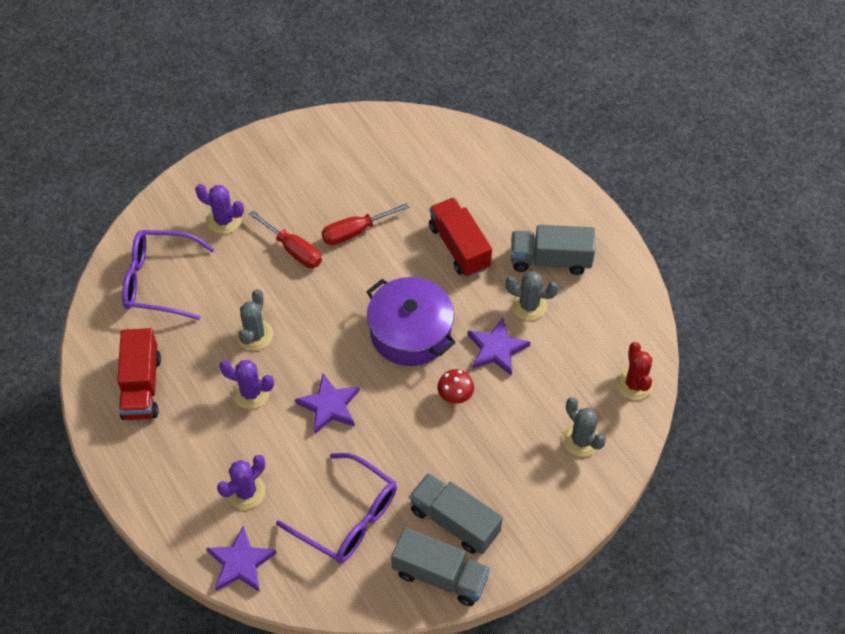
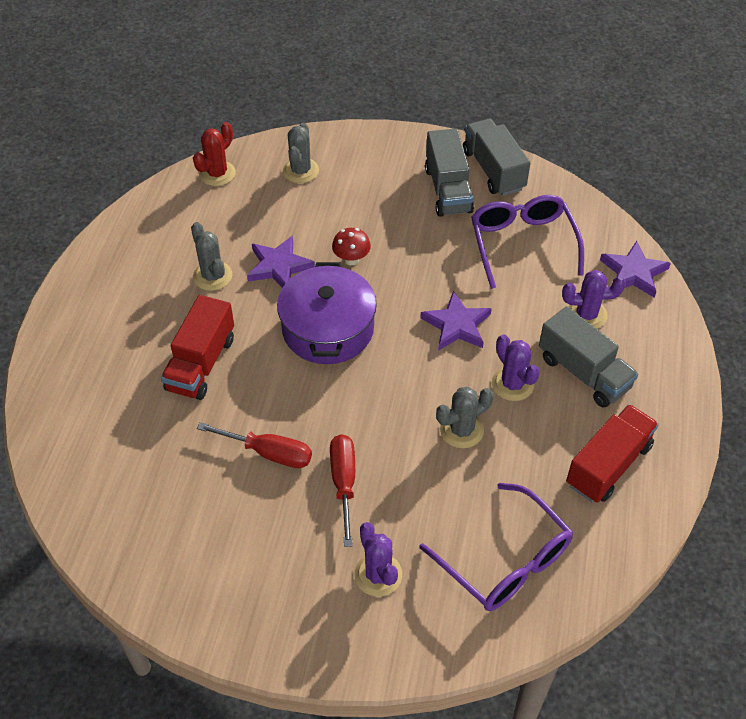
camera: 135 degrees left, 5 degrees down
(550, 260) = (148, 295): grey truck -> grey truck (583, 372)

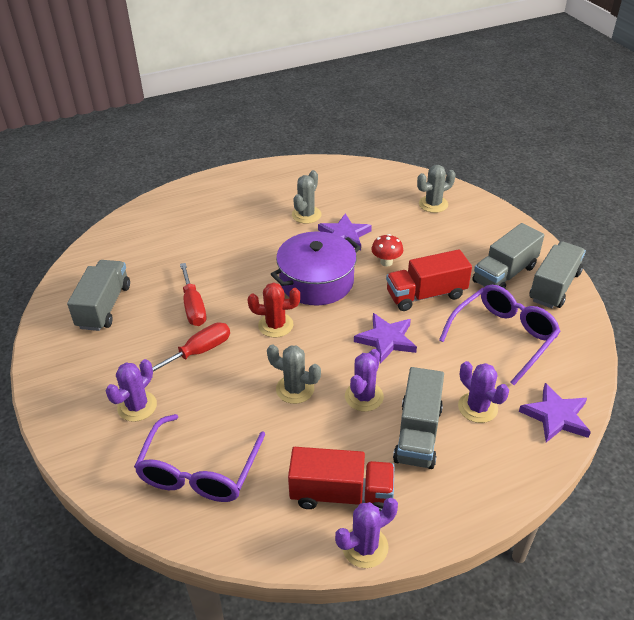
camera: 55 degrees right, 10 degrees down
(190, 537) = (104, 306): none -> grey truck
(201, 364) = (235, 245): red truck -> red truck (426, 295)
(217, 173) = (388, 175): red cactus -> red cactus (275, 325)
(671, 480) = (365, 547): none -> purple cactus

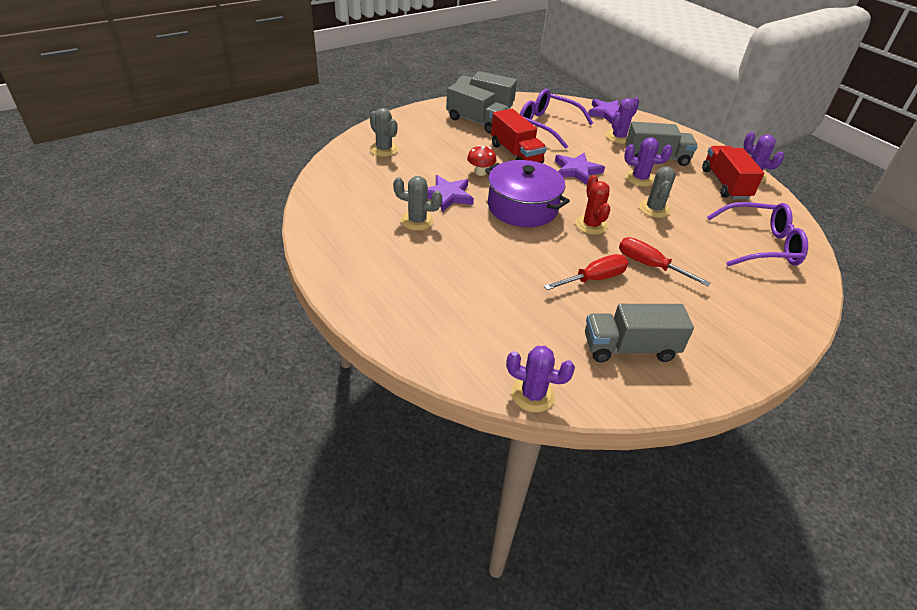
camera: 105 degrees left, 0 degrees up
(137, 406) = (732, 291): purple cactus -> purple cactus (533, 395)

